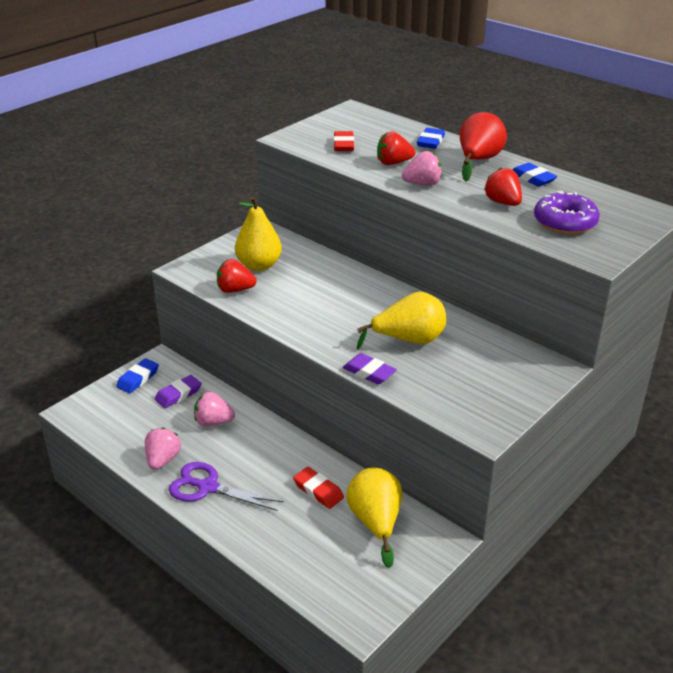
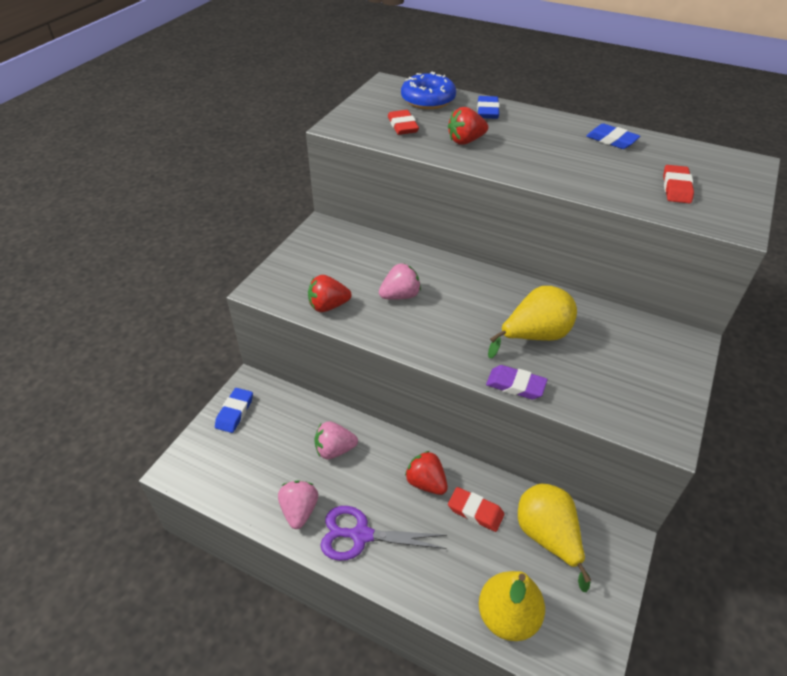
camera: 15 degrees left, 10 degrees up
(178, 394) = (285, 423): purple eraser -> none
(259, 265) = (340, 271): yellow pear -> yellow pear (507, 616)
(380, 126) = (428, 100): none -> blue donut
(422, 184) = (510, 162): pink strawberry -> pink strawberry (400, 295)
(478, 161) = (547, 127): red pear -> none
(503, 202) = (602, 173): red strawberry -> red strawberry (426, 483)
(565, 222) = (676, 188): purple donut -> red eraser

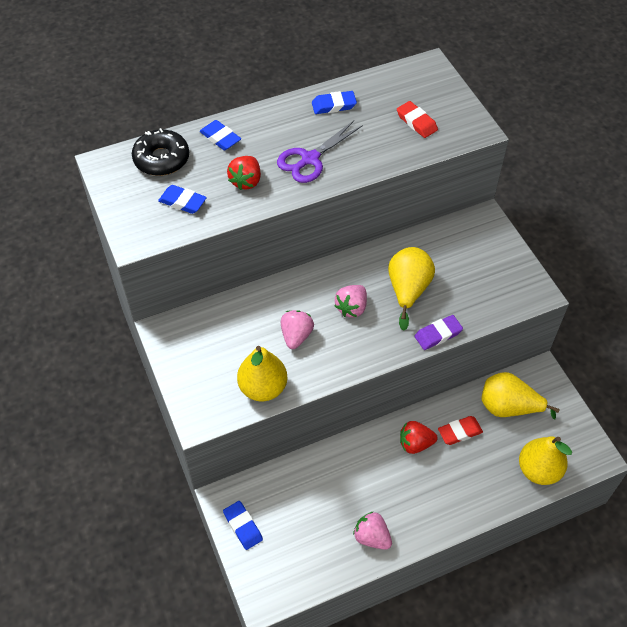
camera: 50 degrees left, 10 degrees up
(328, 306) = (263, 388): red strawberry -> yellow pear
(335, 450) = (340, 480): pink strawberry -> pink strawberry (351, 308)
(361, 535) = (422, 511): purple scissors -> purple scissors (310, 159)
(402, 126) = (182, 202): red eraser -> blue eraser
(428, 100) = (161, 159): blue donut -> black donut

